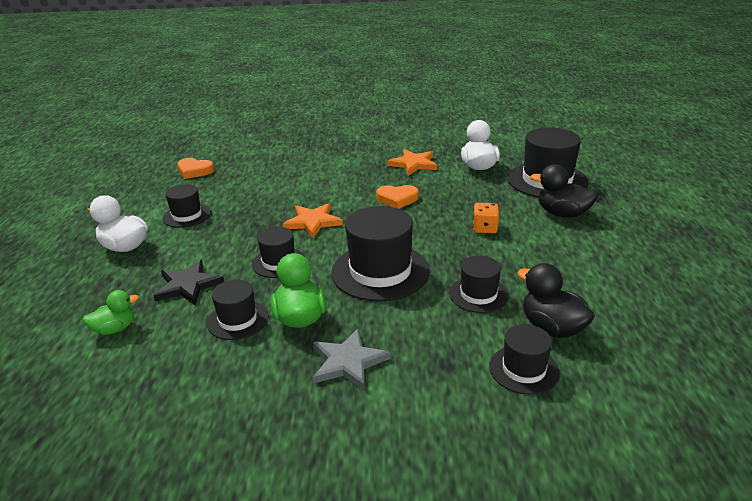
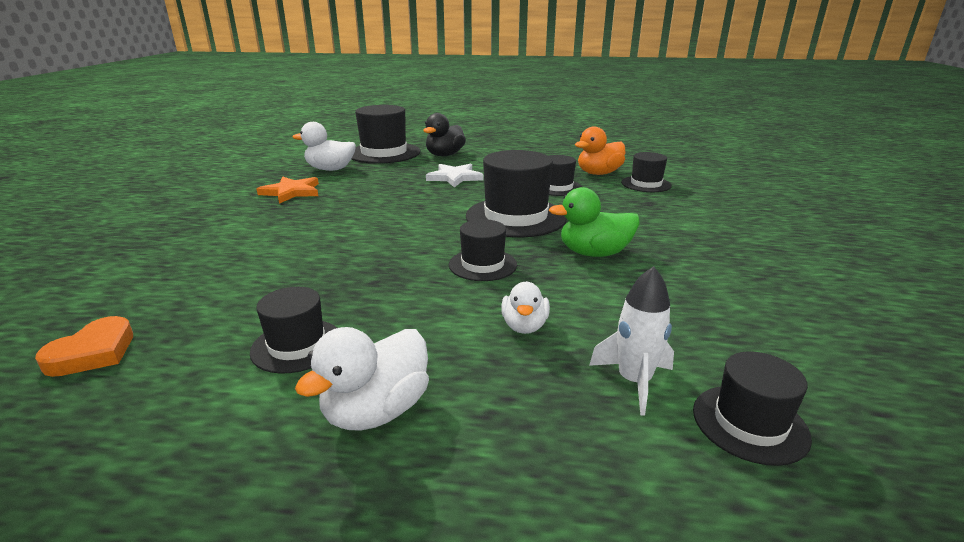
camera: 85 degrees left, 5 degrees down
(115, 329) = (634, 381): green duck -> white rocket
(188, 285) = (524, 326): black star -> white duck
(237, 320) = (601, 286): black hat -> black hat (749, 423)
(313, 222) = (393, 245): orange star -> none
(348, 362) = (657, 234): grey star -> none
(397, 199) = (371, 203): orange heart -> none
(485, 228) = (454, 177): orange dice -> white star
(552, 328) = (598, 173): black duck -> orange duck

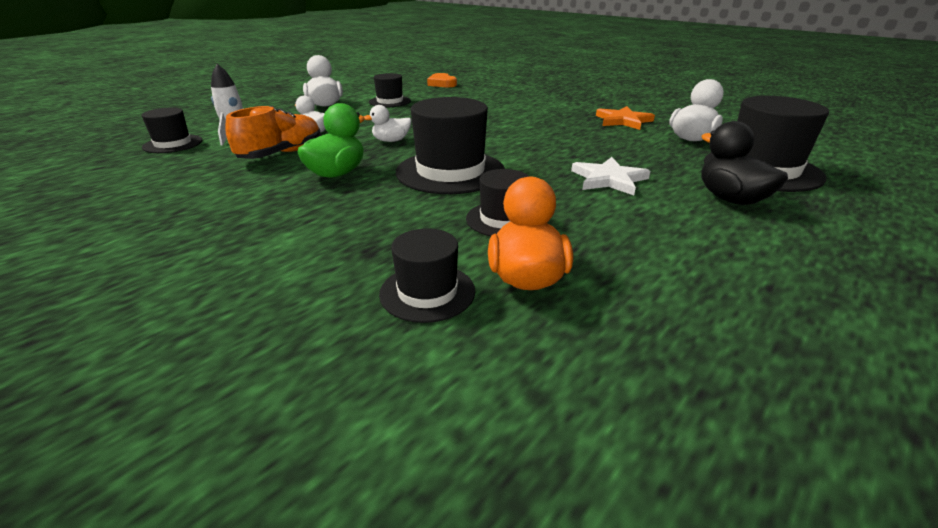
camera: 125 degrees right, 5 degrees up
(482, 265) = (391, 141): black hat -> white duck
(611, 304) = (282, 154): none -> orange shoe

